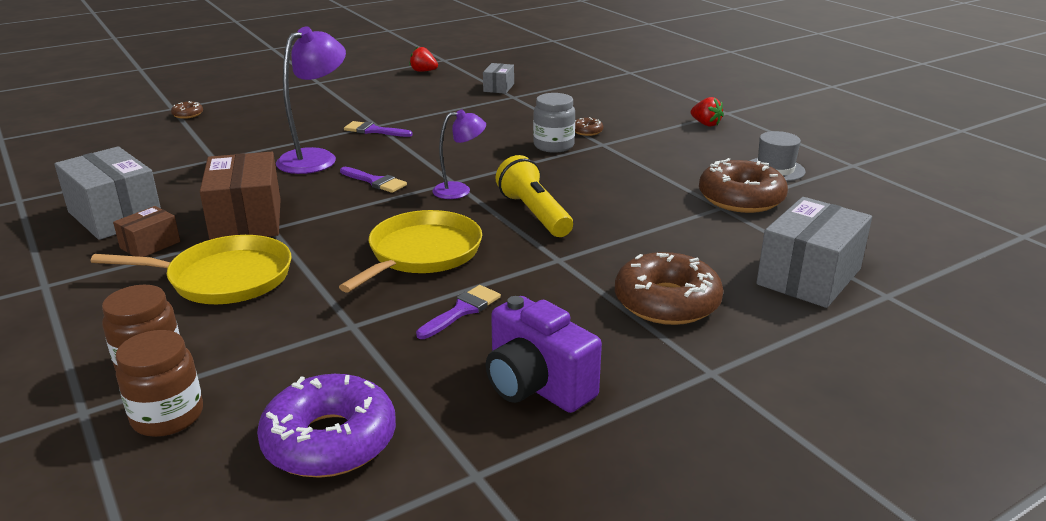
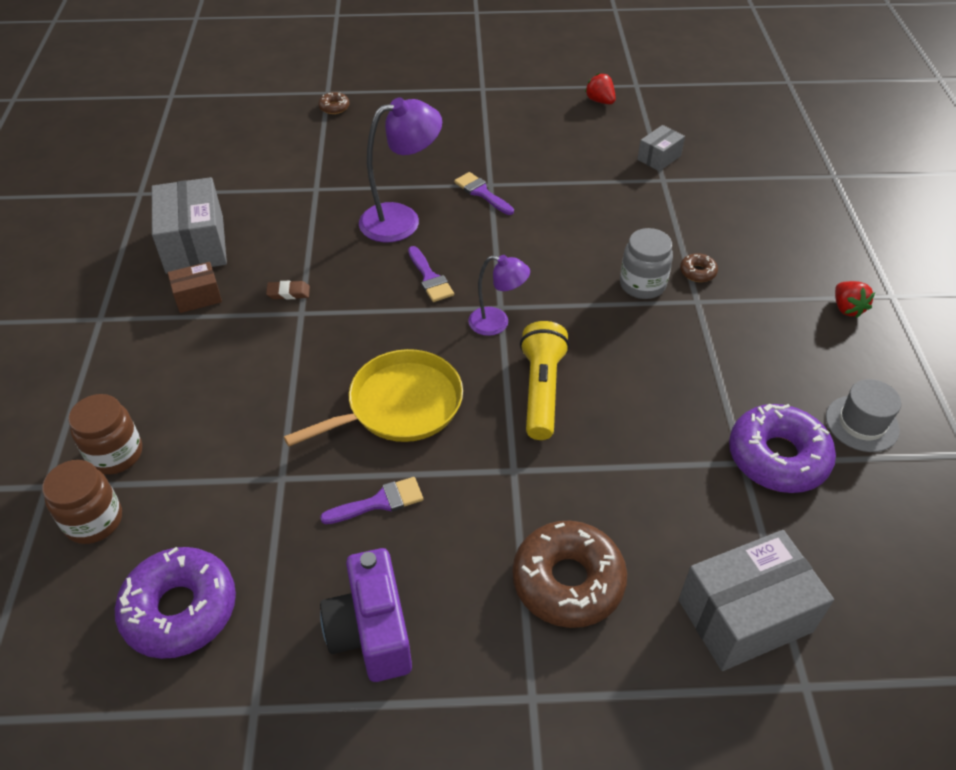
camera: 30 degrees right, 20 degrees up
(224, 278) = (225, 368): yellow pan -> none
(246, 220) = (288, 293): brown box -> brown eraser
(741, 198) = (777, 457): brown donut -> purple donut

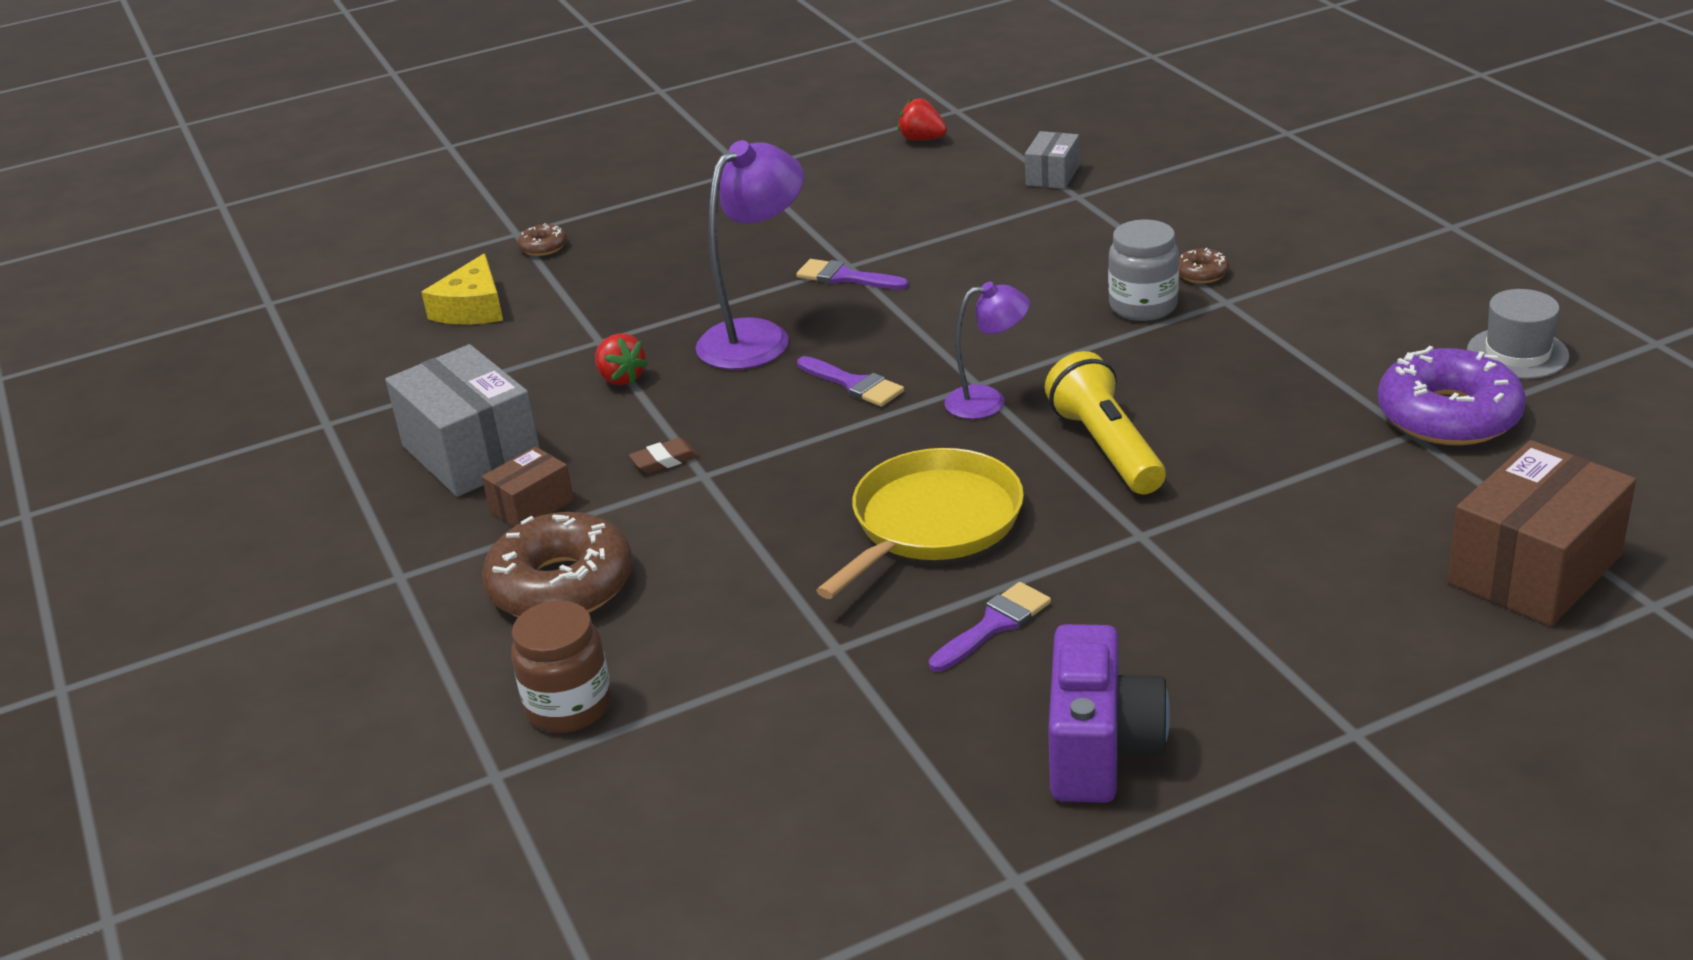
camera: 20 degrees left, 15 degrees down
(94, 521) = (605, 784): brown jar -> none
(180, 609) = (820, 825): purple donut -> none
(267, 138) = (472, 308): none -> yellow cheese
(371, 632) = (1100, 750): purple camera -> purple camera turned 135 degrees counterclockwise
(568, 581) = (1302, 613): brown donut -> brown donut (561, 585)
(744, 615) = (1534, 569): grey box -> brown box
(847, 308) = (1410, 254): red strawberry -> red strawberry (621, 378)

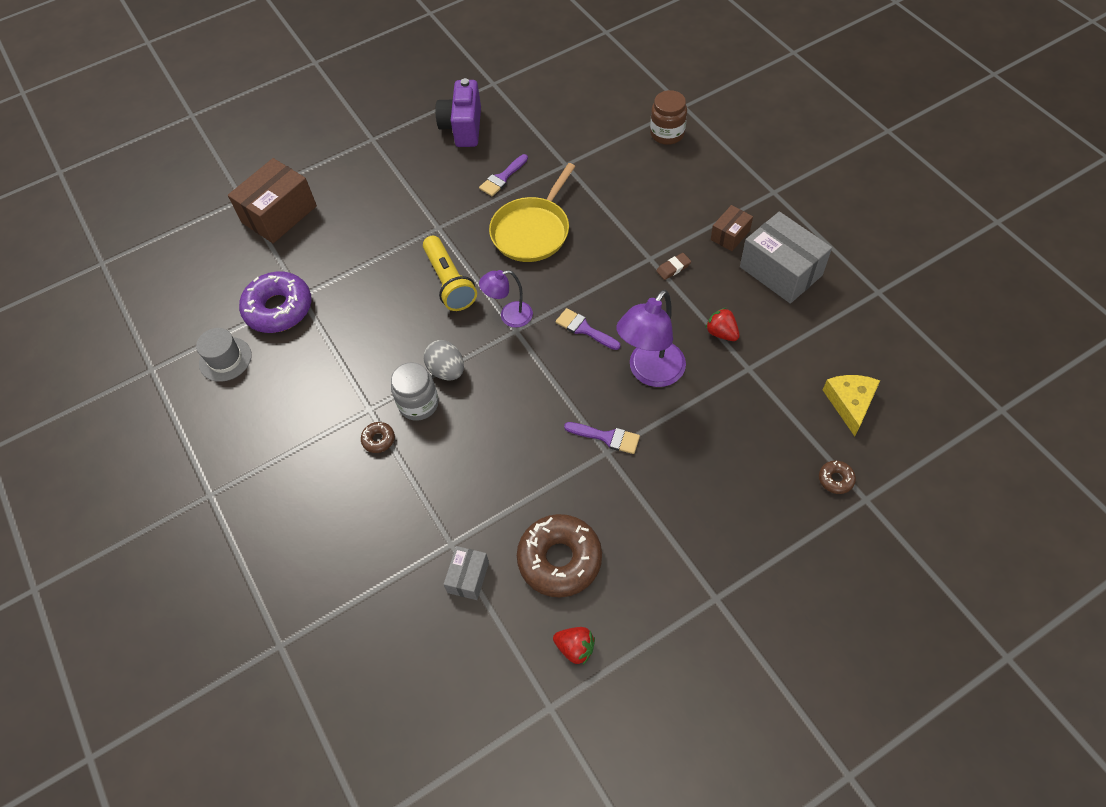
camera: 175 degrees right, 25 degrees up
(561, 585) = (695, 190): brown donut -> brown donut (559, 559)
(1099, 340) = (447, 370): none -> grey egg

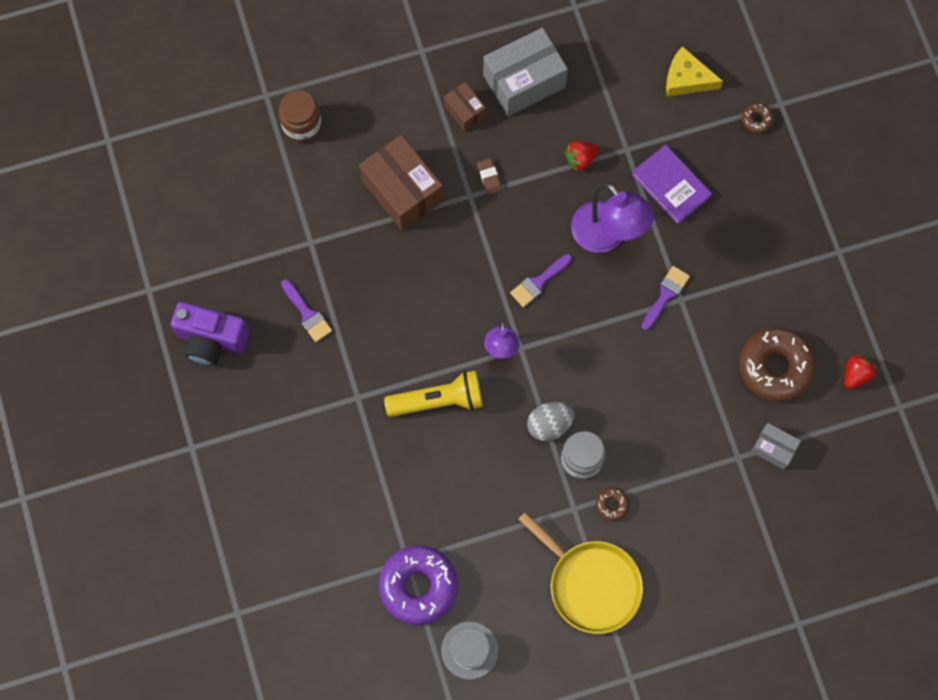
camera: 80 degrees left, 15 degrees up
(279, 214) = (278, 571): brown box -> brown box (402, 191)
(532, 231) = (395, 300): yellow pan -> yellow pan (591, 584)
(726, 415) = (671, 185): none -> purple book

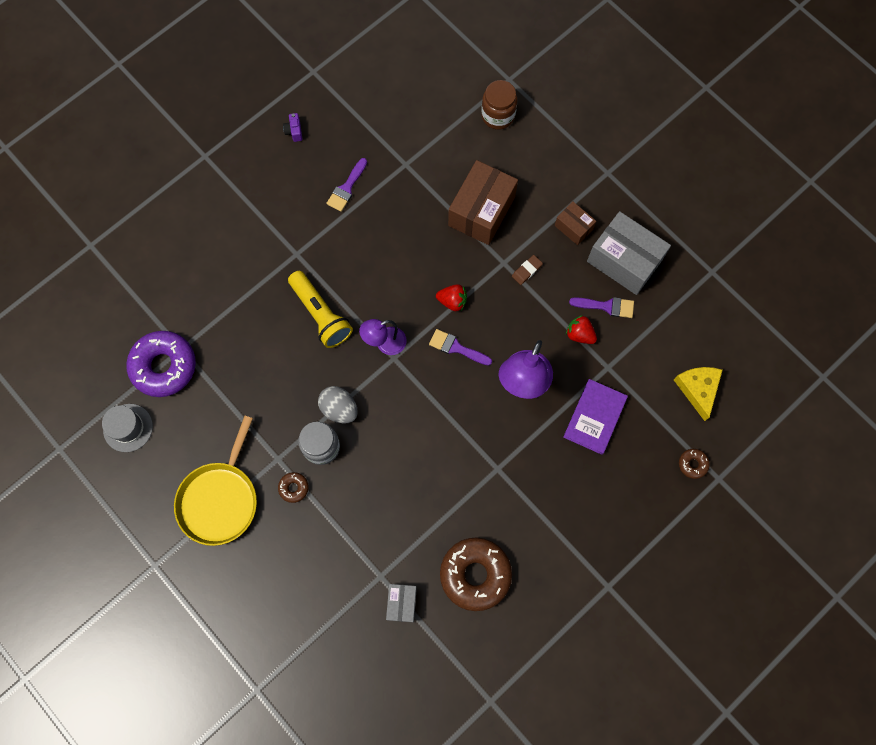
camera: 65 degrees right, 0 degrees up
(211, 340) = (294, 131): purple camera -> purple camera, size x0.41
(464, 111) = (573, 227): brown box -> brown box turned 75 degrees counterclockwise
(665, 295) = (495, 454): purple brush -> purple brush (606, 306)
(856, 374) = (502, 649): red strawberry -> red strawberry (452, 301)

